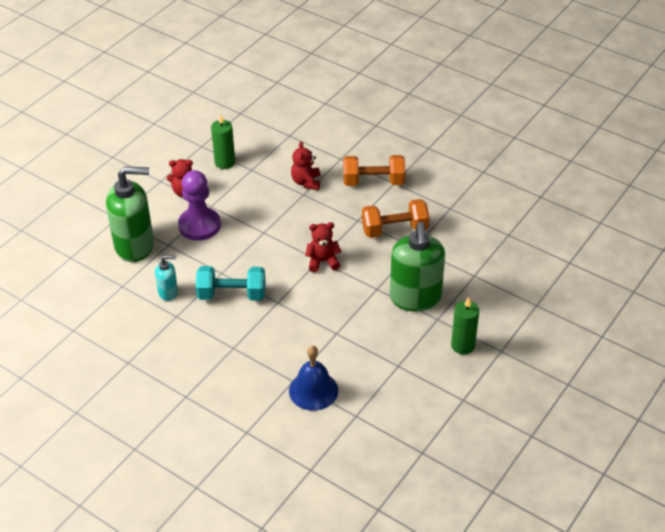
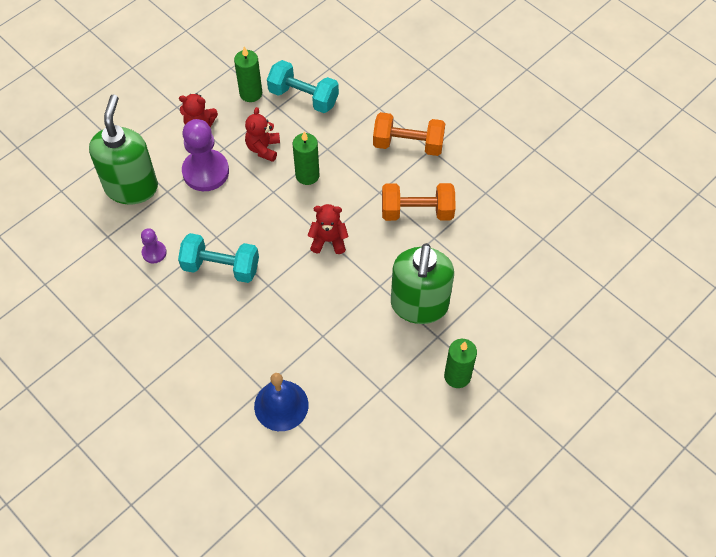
camera: 10 degrees right, 15 degrees up
(135, 246) = (131, 187): green soap dispenser -> green soap dispenser turned 90 degrees counterclockwise
(168, 292) = (154, 252): turquoise soap dispenser -> purple pawn
(272, 159) = (303, 97): none -> turquoise dumbbell
(291, 216) = (307, 175): none -> green candle
(306, 182) = (334, 133): red teddy bear -> red teddy bear (263, 148)

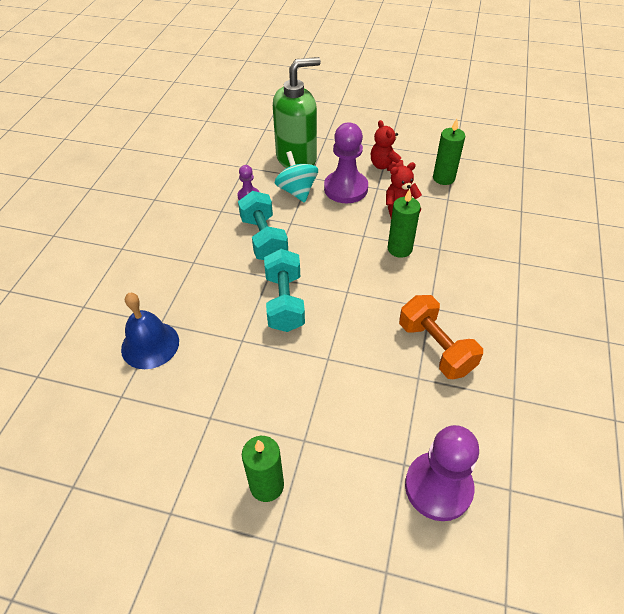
camera: 60 degrees right, 10 degrees down
(178, 211) = (297, 191): none -> turquoise spinning top
(303, 97) = (474, 209): turquoise dumbbell -> turquoise dumbbell (285, 302)
(328, 240) = (345, 295): red teddy bear -> none
(408, 144) = (503, 303): orange dumbbell -> none
(419, 305) = (329, 404): green soap dispenser -> none
(518, 276) = (438, 487): none -> purple pawn

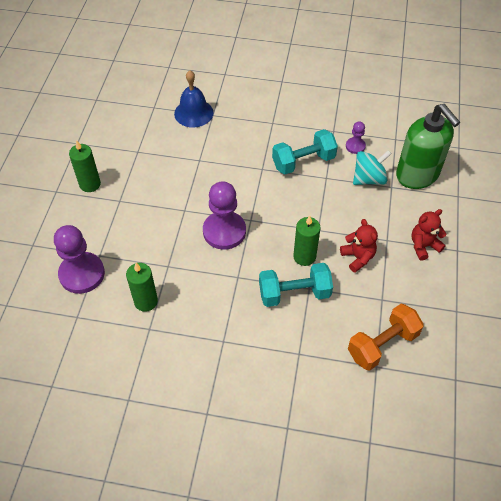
camera: 85 degrees right, 5 degrees up
(285, 302) = (236, 181): turquoise dumbbell -> turquoise dumbbell (294, 293)
(346, 188) = (380, 215): purple pawn -> purple pawn (224, 231)
(435, 348) = (195, 278): orange dumbbell -> orange dumbbell (382, 344)
(443, 178) = (415, 297): green candle -> green candle (146, 301)

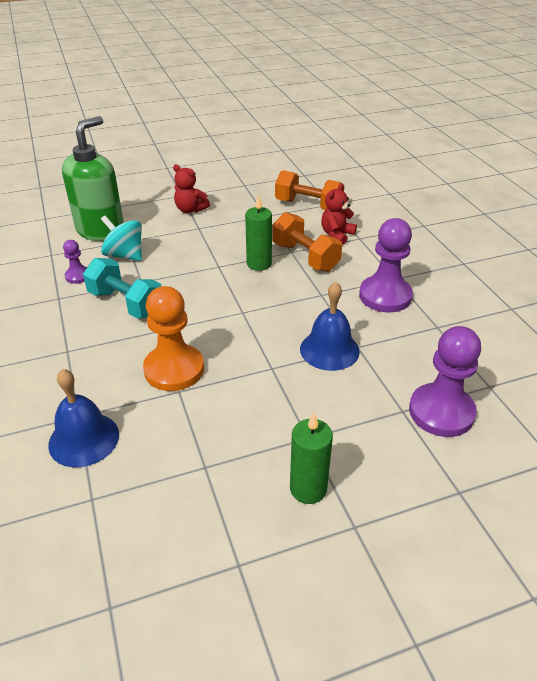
camera: 120 degrees left, 15 degrees down
(146, 301) = (414, 342): green candle -> none
(177, 248) = (329, 350): none -> blue bell
(219, 164) = (174, 369): none -> orange pawn
(224, 231) = (275, 324): purple pawn -> purple pawn (385, 296)
(294, 293) = (305, 257): turquoise dumbbell -> orange dumbbell
(358, 257) = (233, 236): red teddy bear -> red teddy bear (337, 235)

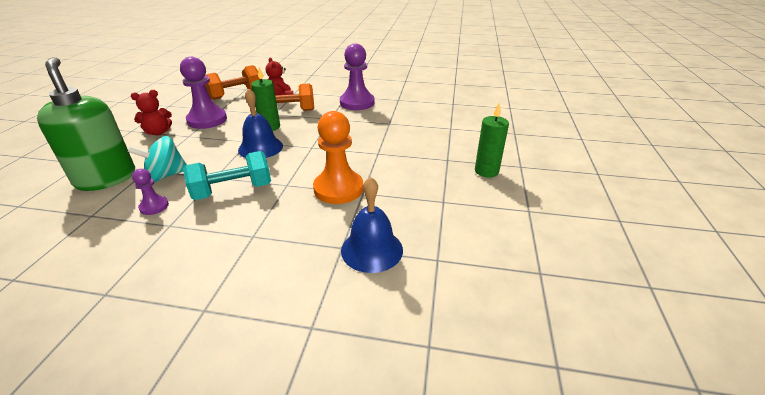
camera: 60 degrees left, 5 degrees down
(329, 350) = (382, 131): blue bell -> blue bell (260, 148)
(441, 412) = (460, 119): purple pawn -> purple pawn (207, 120)

